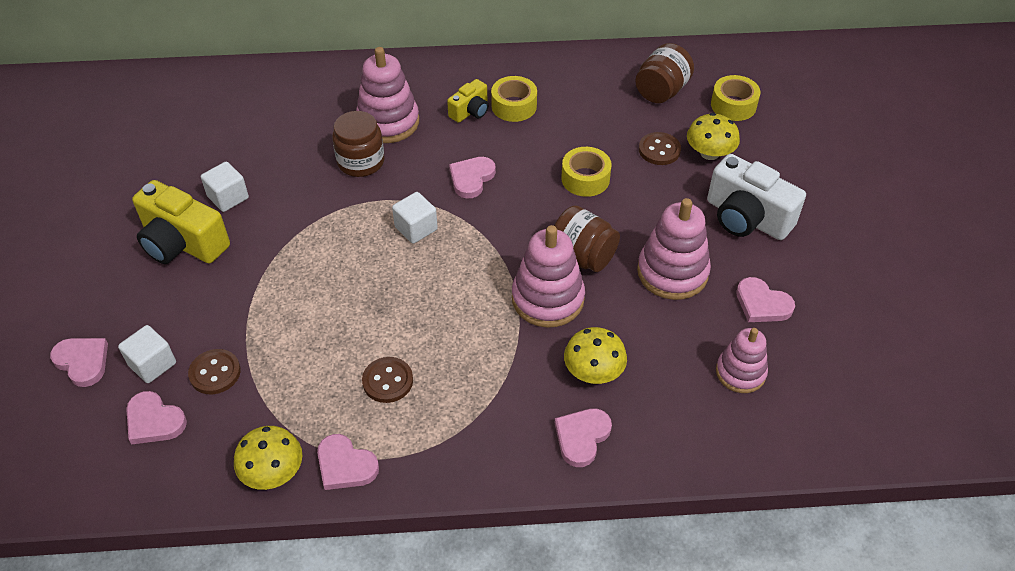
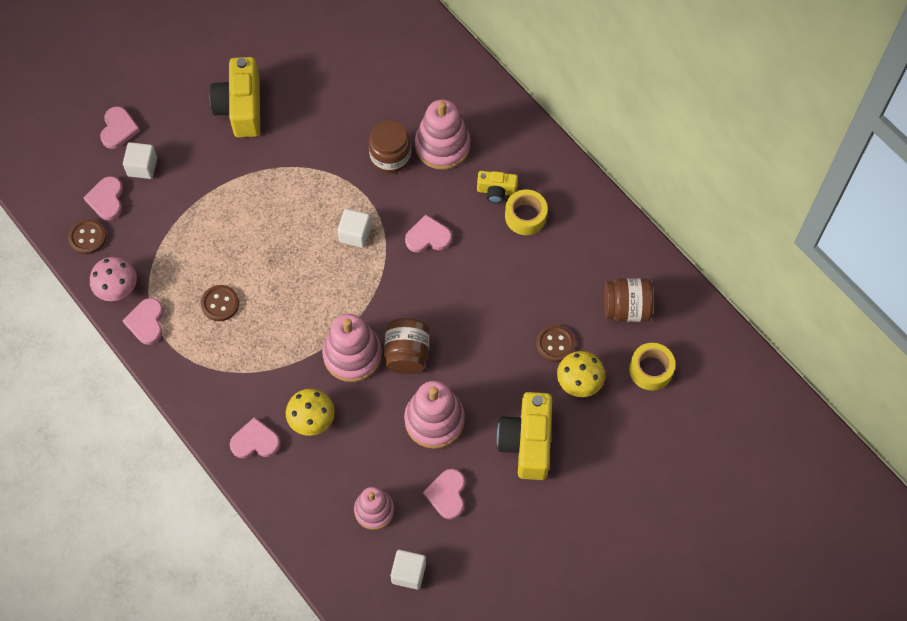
camera: 55 degrees right, 15 degrees up
(215, 373) = (160, 205): brown button -> brown button (87, 237)
(228, 197) = (297, 102): white cube -> white cube (408, 573)
(273, 471) = (117, 287): yellow mushroom -> pink mushroom
(585, 179) = (485, 311): yellow tape -> none
(746, 218) = (527, 442): white camera -> yellow camera

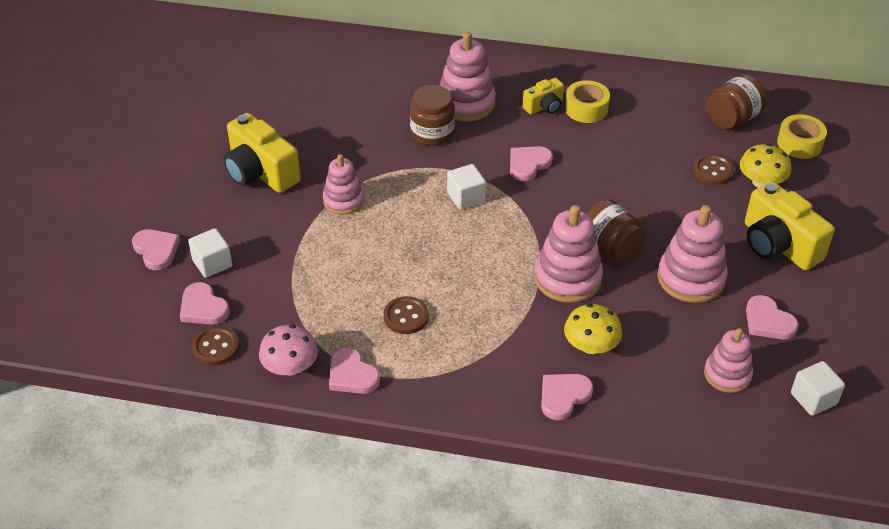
camera: 40 degrees left, 20 degrees down
(271, 175) = (343, 200): none -> pink stacking toy

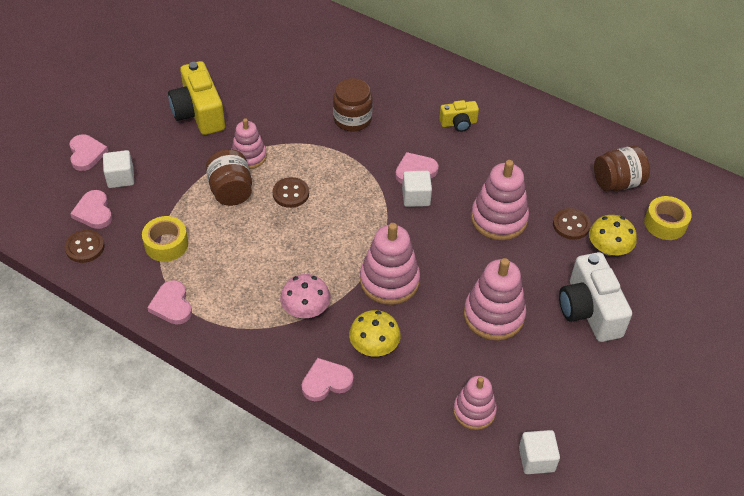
camera: 20 degrees right, 5 degrees up
(290, 367) = (130, 282): pink mushroom -> pink mushroom (305, 309)
(406, 317) = (241, 270): brown button -> brown button (290, 193)
(466, 103) = (395, 101): pink stacking toy -> pink stacking toy (499, 219)
(466, 197) = (347, 184): white cube -> white cube (416, 197)
(586, 109) = (493, 136): yellow tape -> yellow tape (166, 244)
(611, 249) = (441, 267): brown jar -> brown jar (231, 191)
(768, 321) = (538, 376): pink heart -> none
(778, 245) = (589, 310): yellow camera -> white camera

